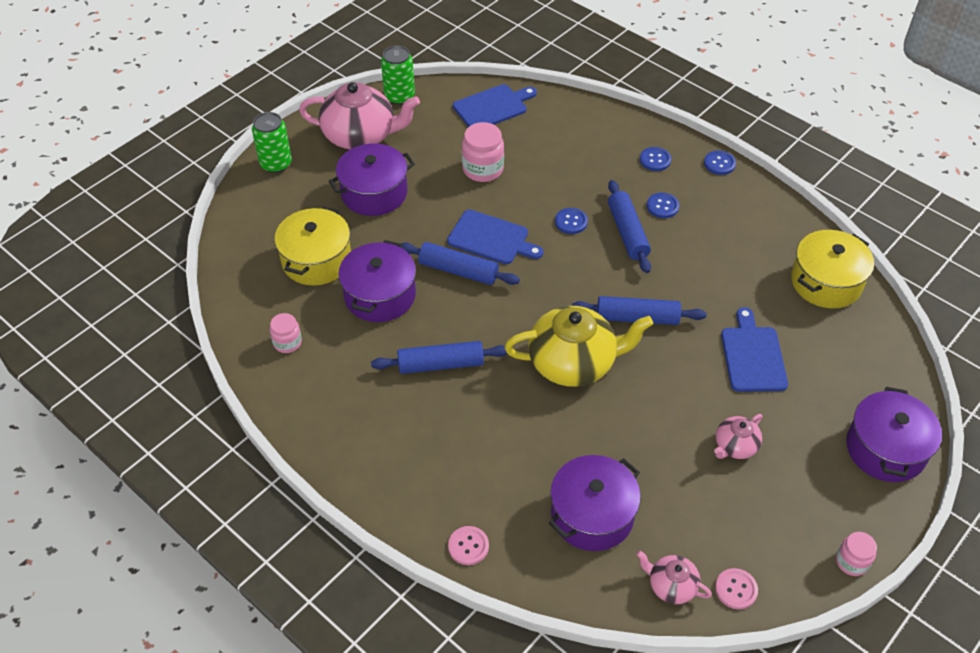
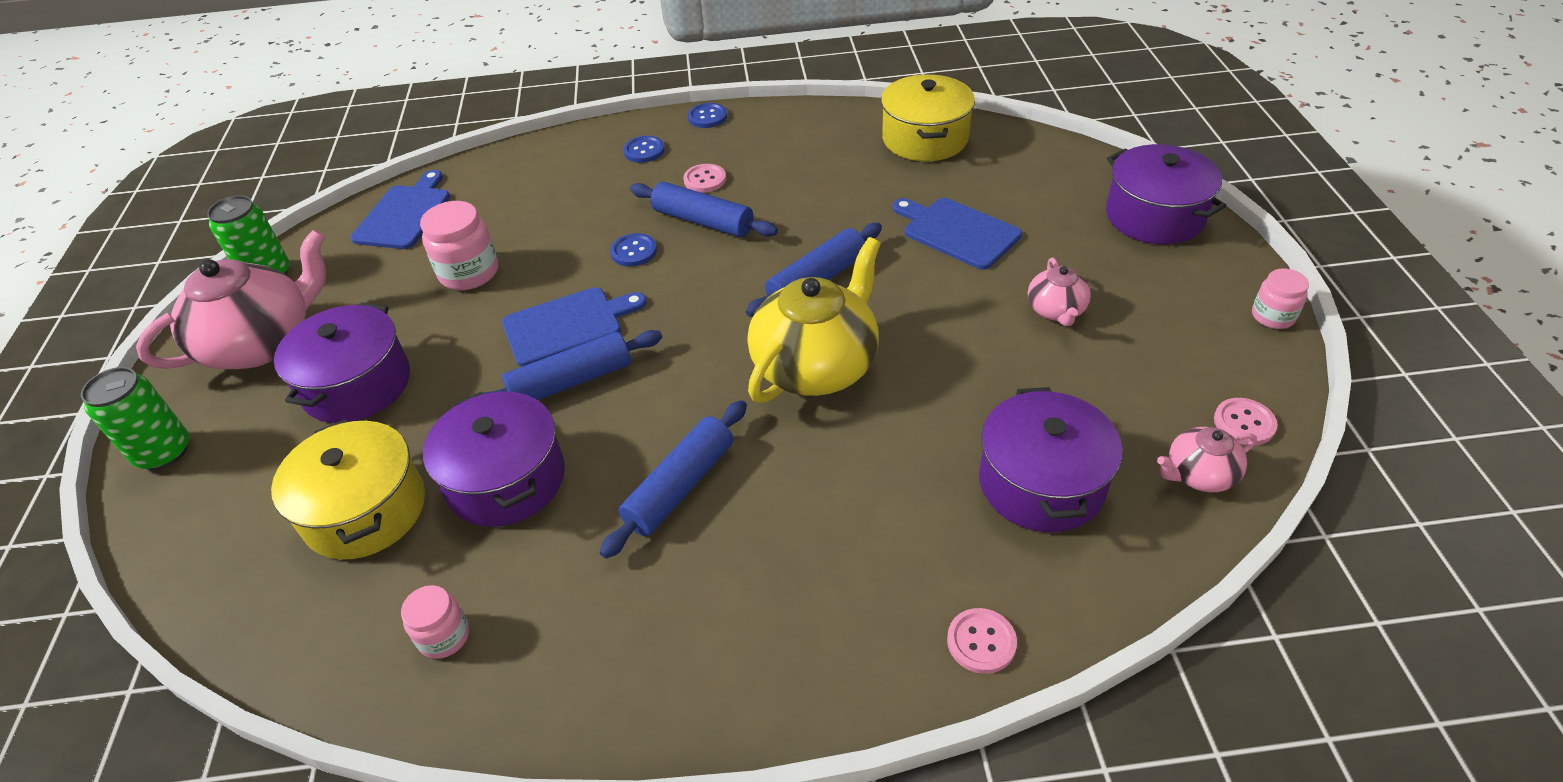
camera: 45 degrees left, 5 degrees down
(662, 206) = (705, 180): blue button -> pink button

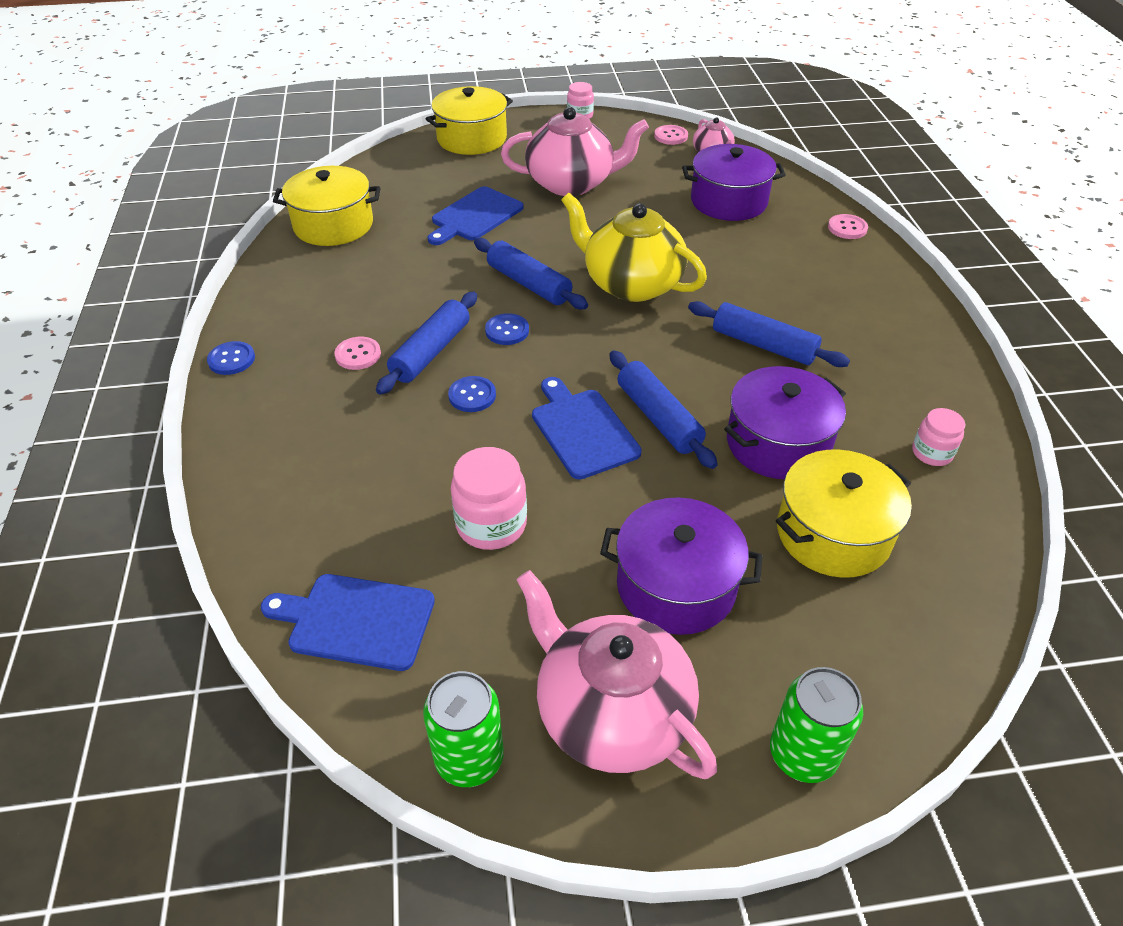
camera: 95 degrees left, 0 degrees up
(644, 151) = (284, 404): blue button -> blue button (507, 331)
(1056, 310) = (571, 183): pink teapot -> pink teapot, size x2.03
(1154, 216) = (472, 139): purple pot -> yellow pot

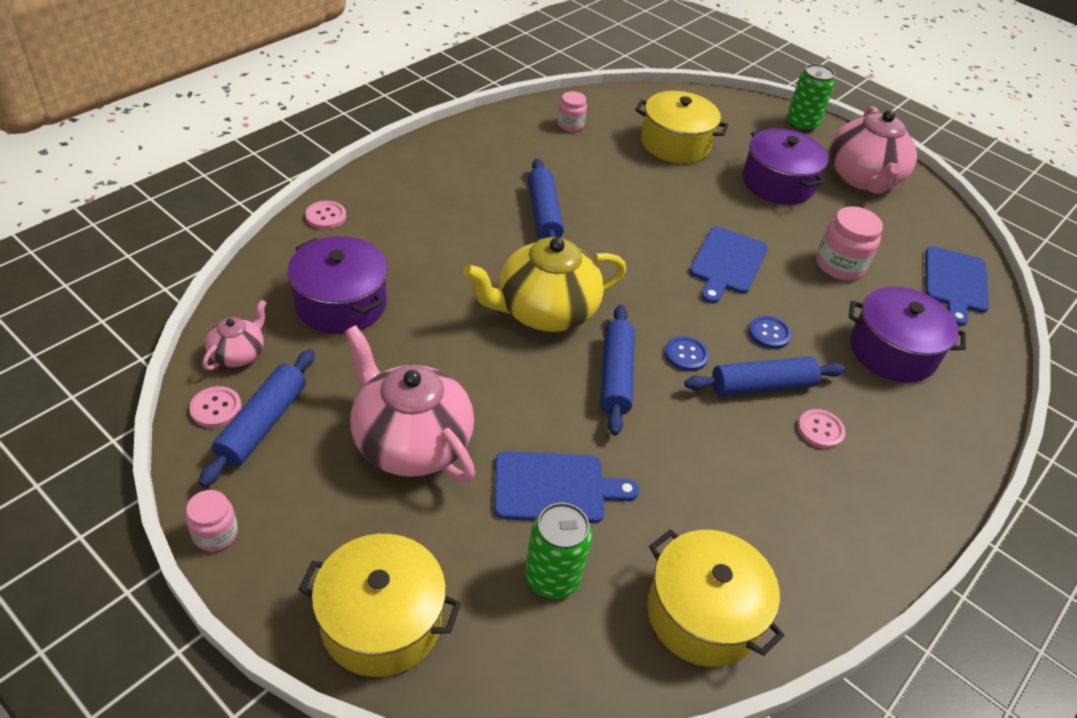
camera: 135 degrees left, 0 degrees up
(231, 359) = (931, 514): blue button -> none
(356, 620) = (955, 283): blue cutting board -> blue cutting board turned 45 degrees clockwise
(469, 758) = (940, 209): green can -> green can (552, 577)
(631, 284) = (544, 311): yellow teapot -> yellow teapot turned 75 degrees clockwise
(658, 418) = (674, 235): blue rolling pin -> blue rolling pin (262, 424)
(778, 443) = (633, 180): purple pot -> purple pot (892, 351)

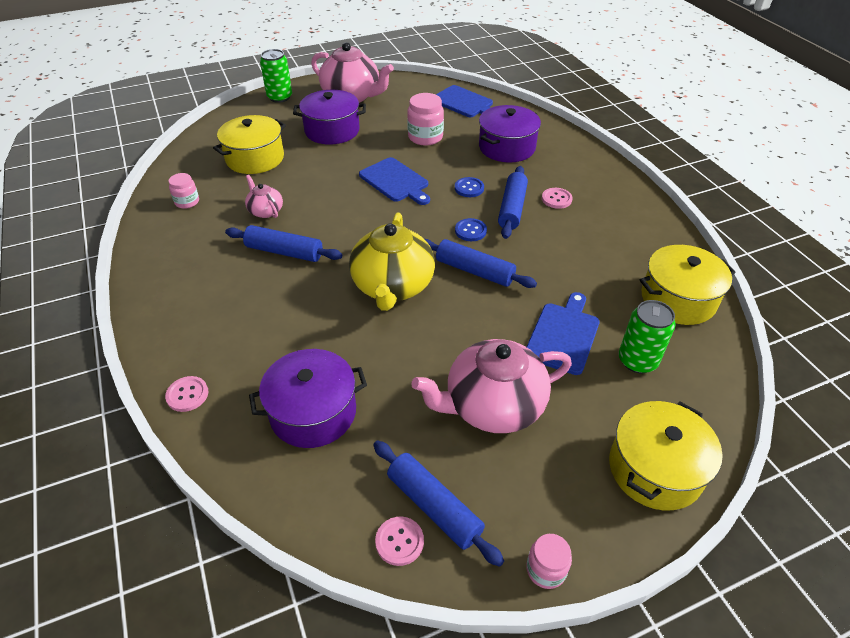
camera: 60 degrees left, 0 degrees up
(238, 354) = (337, 508): pink teapot -> pink teapot (265, 211)

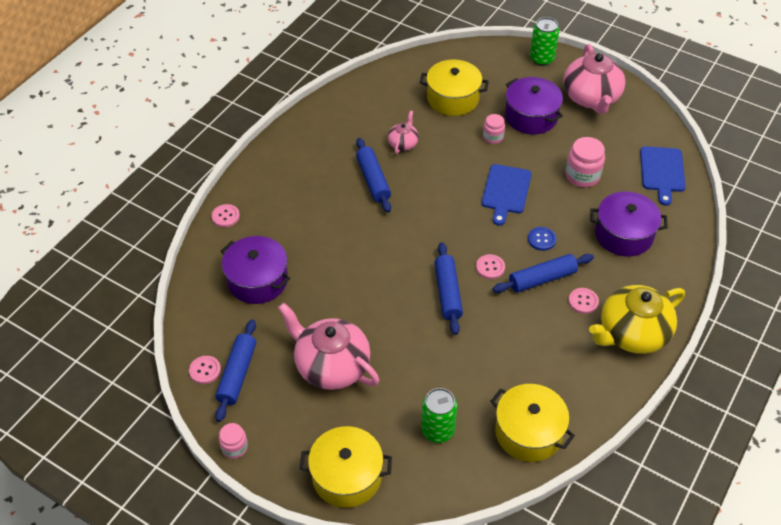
camera: 55 degrees right, 5 degrees up
(187, 202) = (374, 99): pink jar -> pink jar (493, 137)
(392, 286) = (391, 256): yellow teapot -> yellow teapot (632, 333)
(470, 231) = (490, 267): blue button -> pink button
(563, 335) = (426, 376): blue cutting board -> none

